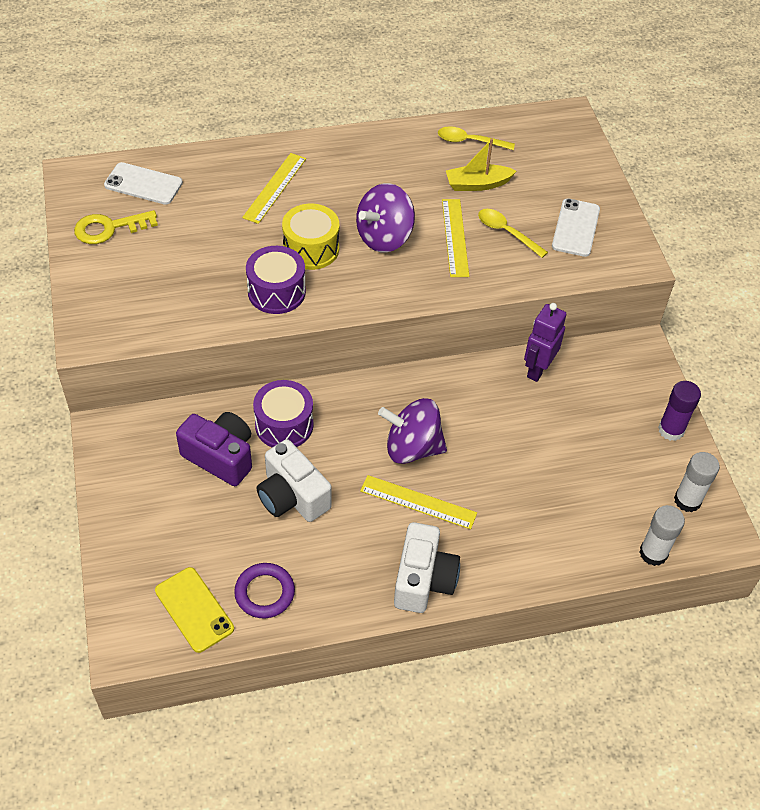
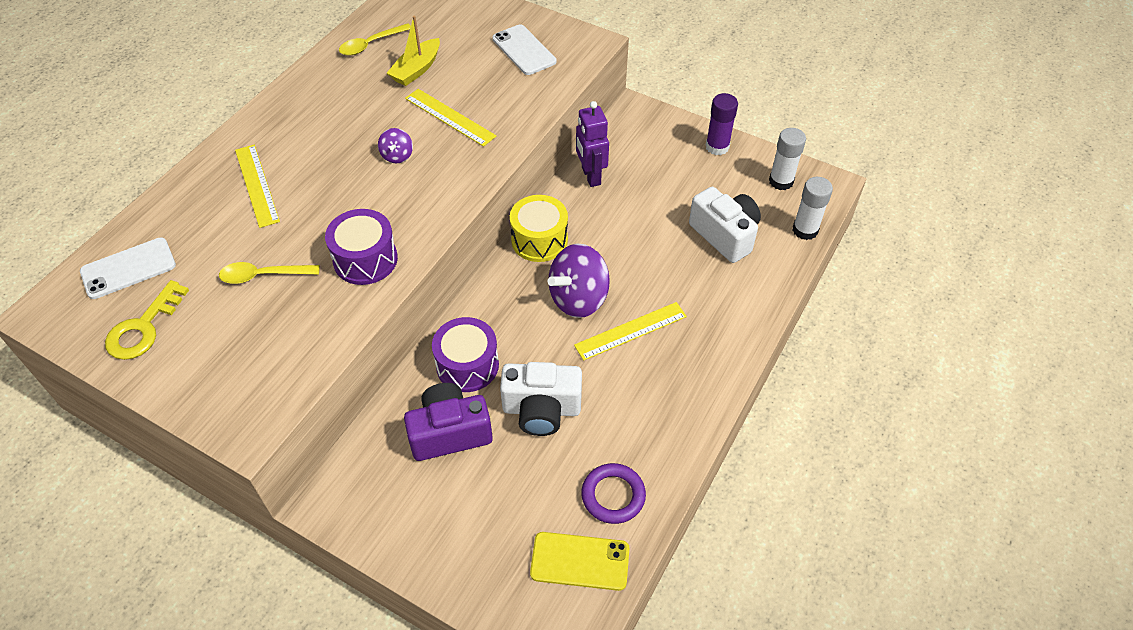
camera: 45 degrees left, 0 degrees up
(311, 249) = (350, 207): yellow drum -> yellow drum (539, 240)
(384, 237) = (397, 156): purple spinning top -> purple spinning top, size x0.49
(423, 580) = (702, 378): white camera -> white camera (725, 235)
(506, 232) = (481, 87): yellow spoon -> yellow spoon (263, 275)

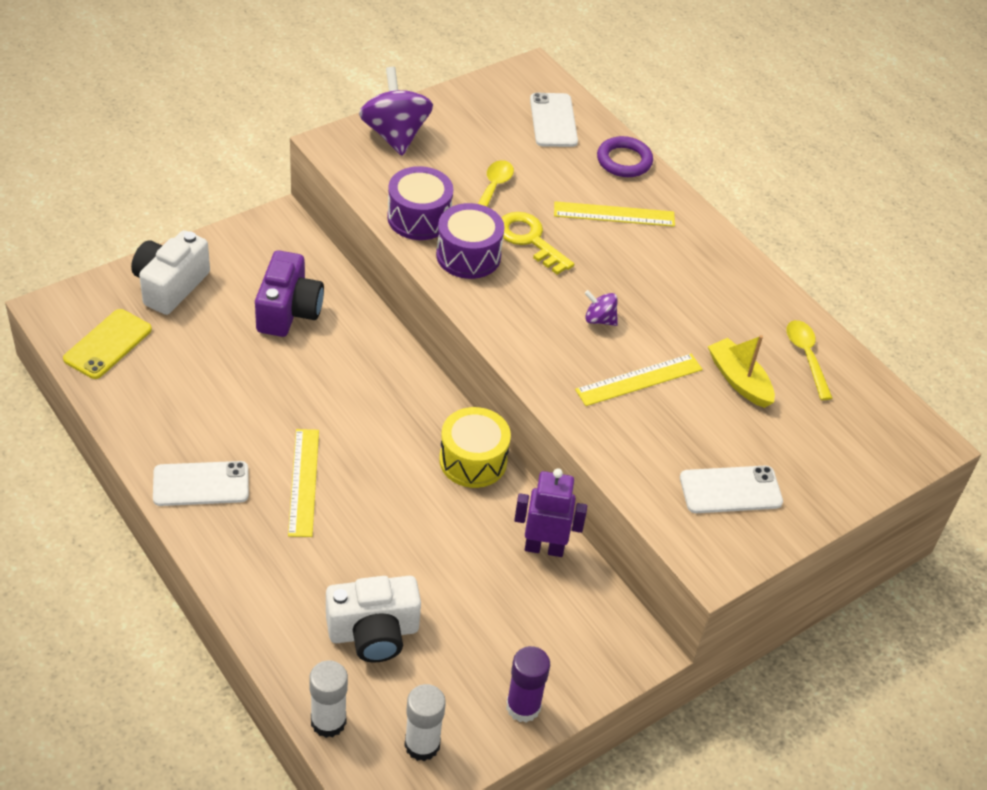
camera: 110 degrees right, 5 degrees down
(143, 328) = (479, 116): yellow key -> yellow key (530, 240)
(467, 365) = (351, 347): purple drum -> purple drum (419, 218)
(541, 409) = (265, 378): white camera -> white camera (170, 286)
(578, 298) = (372, 459): purple spinning top -> purple spinning top (395, 135)
(613, 495) = (145, 389): purple ring -> purple ring (624, 161)
(681, 396) = (201, 484): none -> white phone

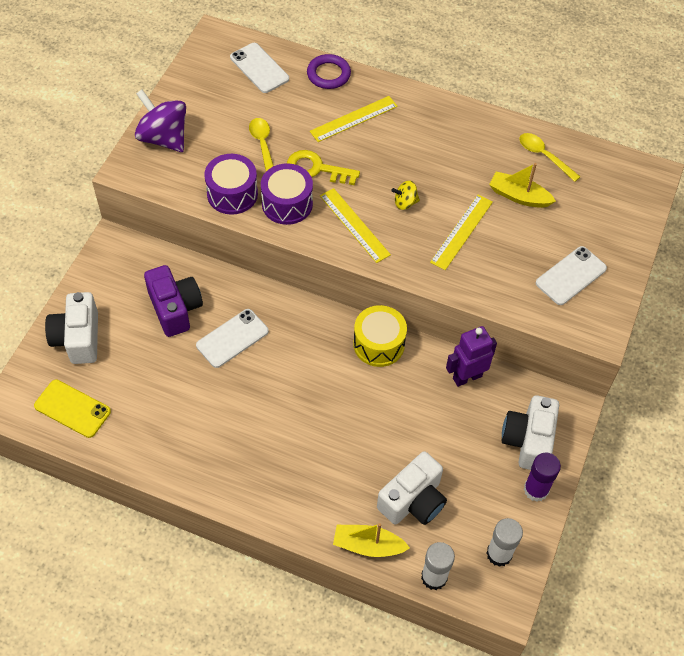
camera: 30 degrees left, 10 degrees up
(108, 344) = (72, 408): yellow phone -> yellow phone turned 60 degrees counterclockwise
(201, 484) = (222, 470): white phone -> white phone (232, 338)
(285, 646) = (368, 545): none -> yellow boat
(303, 482) = (287, 426): yellow ruler -> yellow ruler (354, 225)
(558, 652) = (528, 441): none -> white camera
(599, 319) = (405, 202): purple spinning top -> yellow spinning top

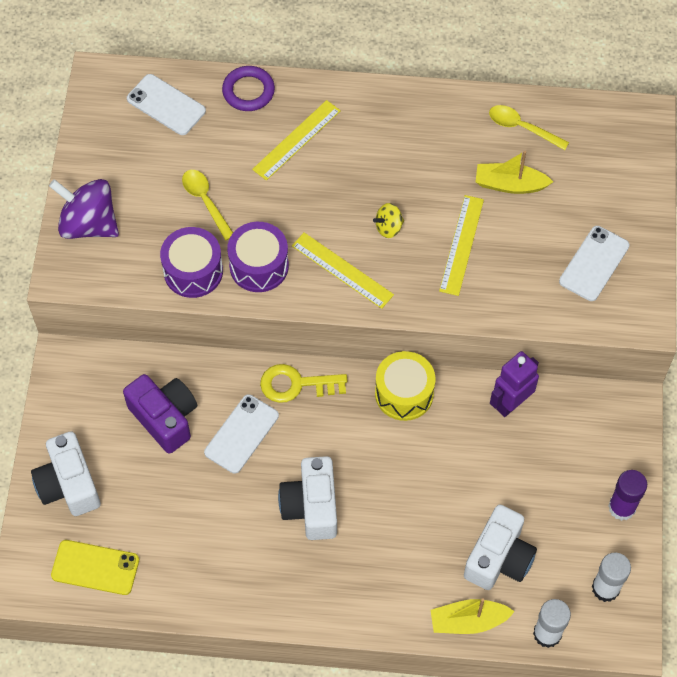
camera: 15 degrees left, 5 degrees up
(316, 169) = (276, 214): yellow key -> yellow key (296, 384)
(528, 441) = (597, 456): white camera -> white camera (311, 506)

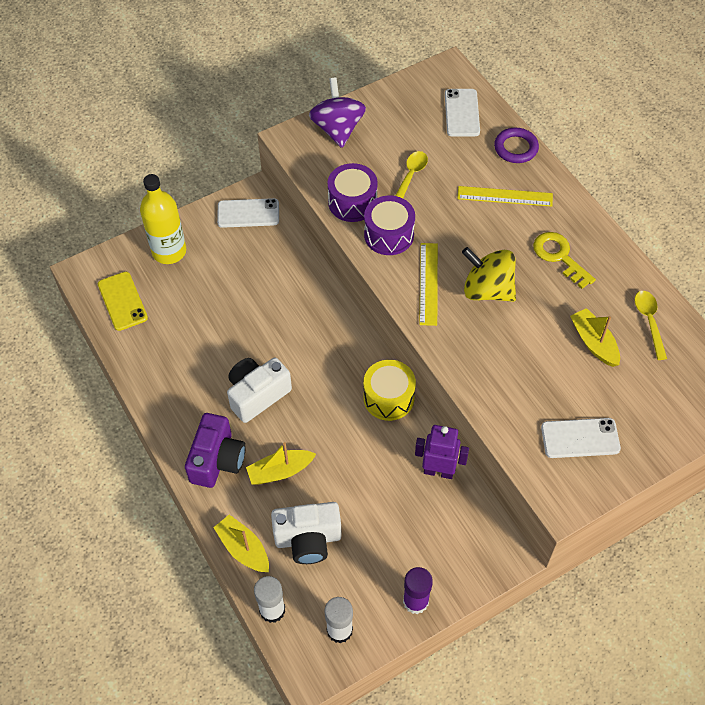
camera: 55 degrees right, 5 degrees down
(69, 484) = (169, 251): white camera -> yellow bottle
(165, 418) = (256, 272): purple camera -> purple camera (217, 460)
(241, 434) = (279, 321): white phone -> white phone (248, 213)
(296, 384) = (341, 329): yellow key -> yellow key (559, 256)
(388, 227) = (487, 290): yellow spinning top -> yellow spinning top, size x2.05
(411, 538) = (280, 471): none -> yellow boat
(461, 245) = (515, 342): yellow ruler -> none

